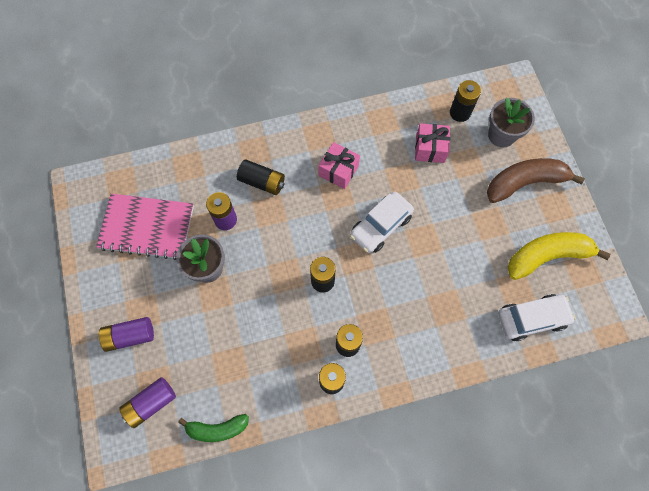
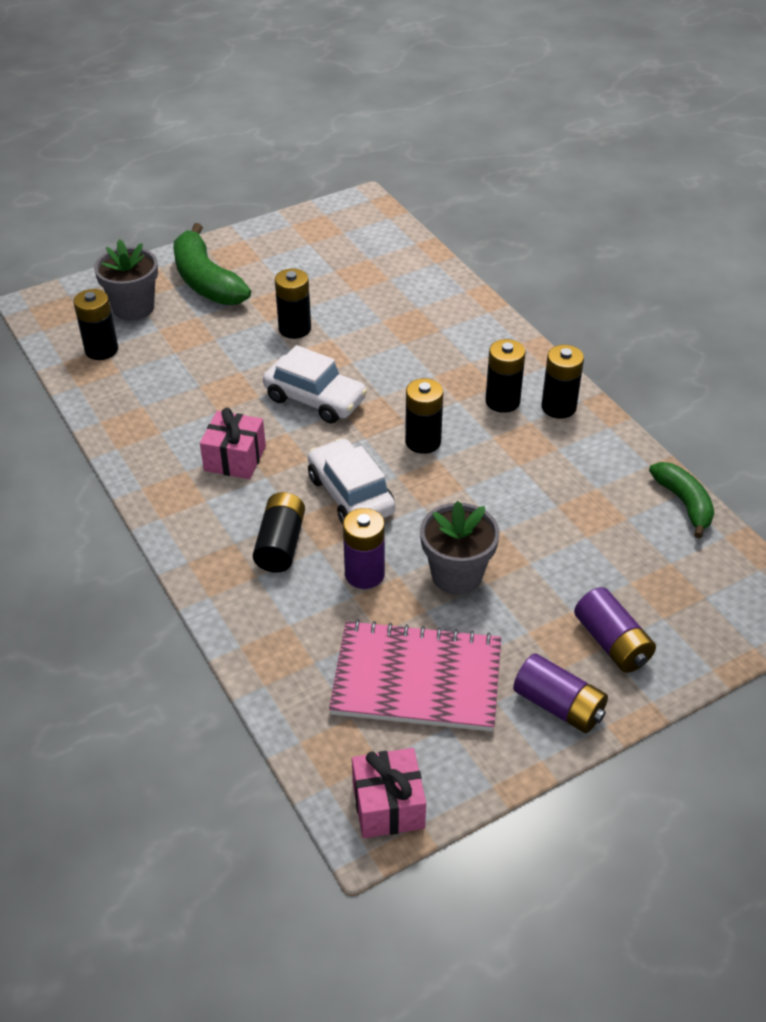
camera: 105 degrees left, 25 degrees down
(147, 227) = (417, 679): pink notebook -> pink notebook turned 75 degrees counterclockwise
(151, 403) = (694, 585): purple battery -> purple battery (559, 705)
(430, 148) = (171, 370): pink gift -> pink gift (388, 805)
(458, 229) = (295, 329): none -> black battery
(525, 183) = (206, 281): brown banana -> green banana
(531, 318) = (395, 259): white car -> white car (350, 495)
(547, 256) = (307, 255): yellow banana -> none

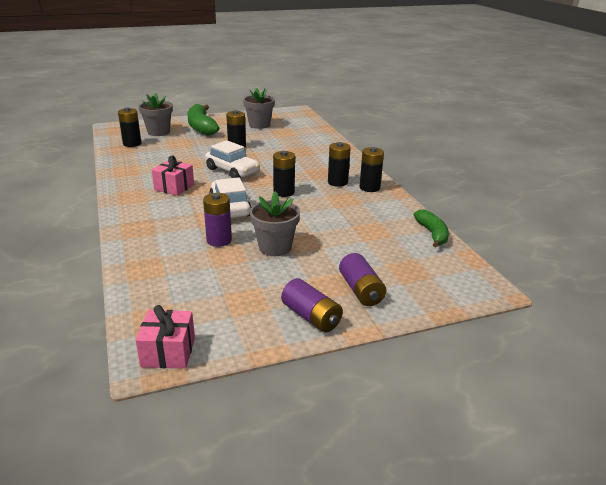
camera: 10 degrees right, 15 degrees down
(280, 544) = (177, 222): black battery -> none
(310, 258) = (259, 125): none -> grey flower pot
(417, 679) = (224, 291): pink notebook -> none

